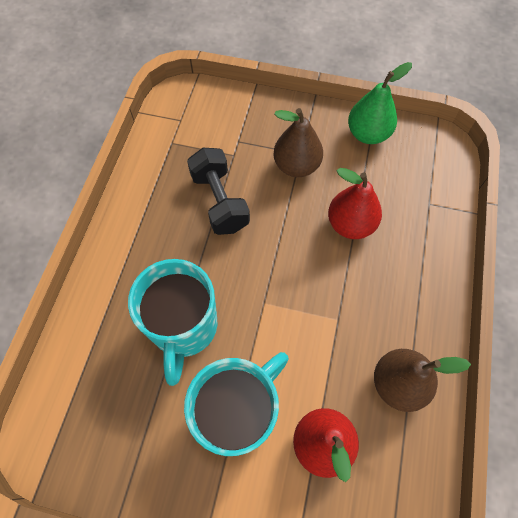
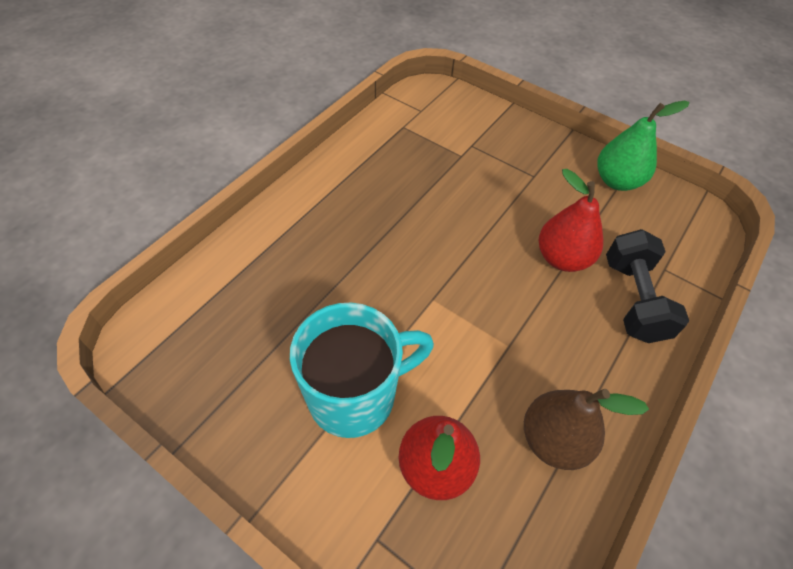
camera: 20 degrees right, 10 degrees down
(184, 328) = (337, 291): turquoise mug -> none
(220, 201) = (428, 191): black dumbbell -> black dumbbell (633, 300)
(296, 166) = (524, 185): brown pear -> none

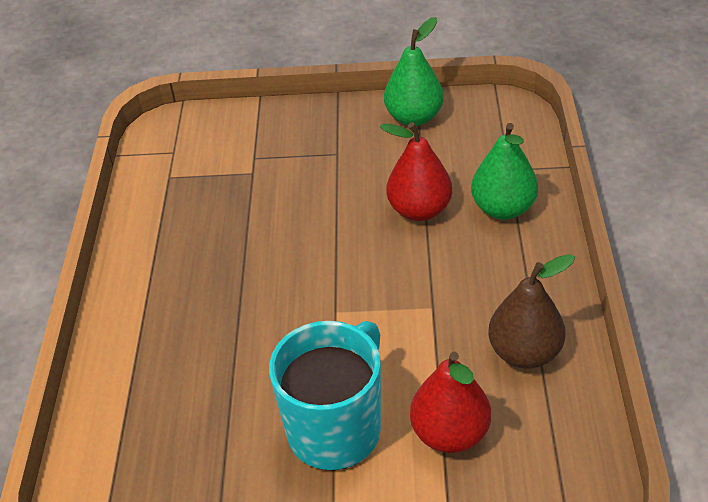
camera: 30 degrees left, 10 degrees down
(633, 300) = (503, 208): black dumbbell -> green pear

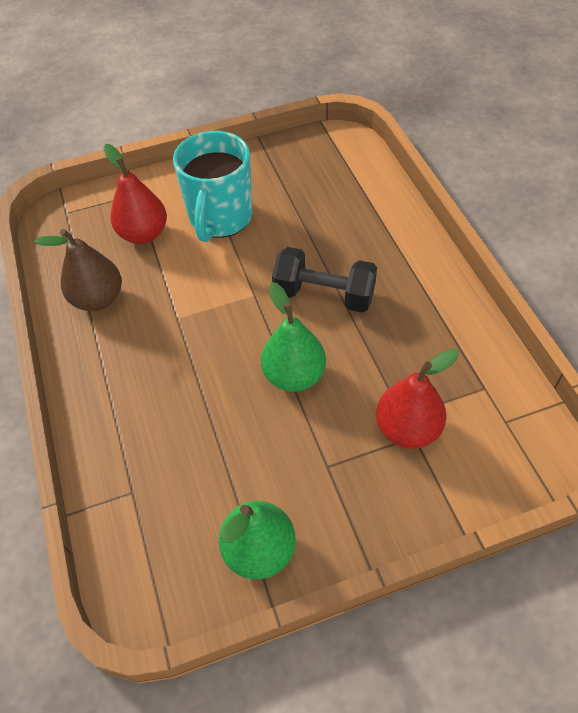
camera: 160 degrees right, 10 degrees up
(258, 291) = (324, 295): none -> black dumbbell
(419, 210) = (214, 411): red pear -> red pear (407, 429)
(503, 208) = (131, 435): green pear -> green pear (294, 375)

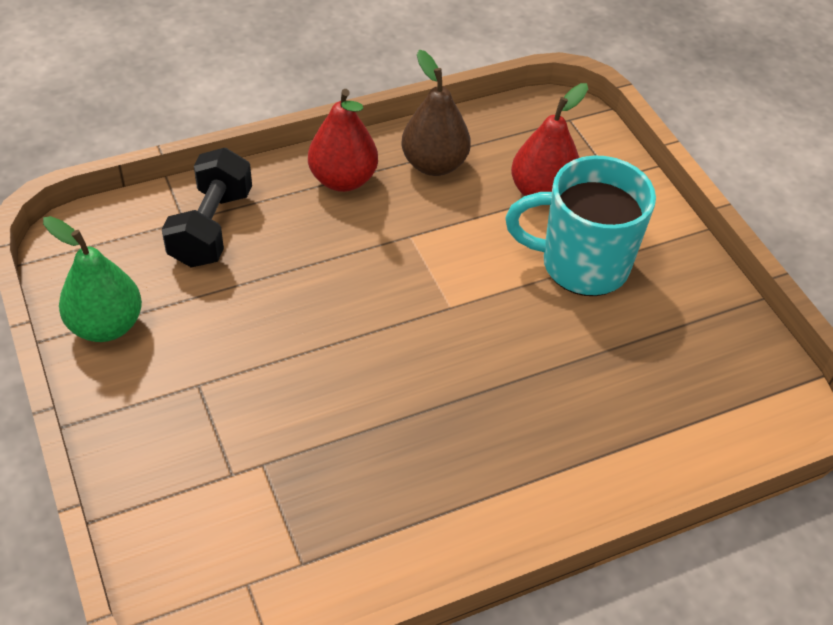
camera: 80 degrees right, 5 degrees down
(294, 375) = (325, 350): green pear -> none
(324, 295) = (455, 381): black dumbbell -> black dumbbell (211, 228)
(407, 429) = (242, 467): red pear -> red pear (343, 180)

